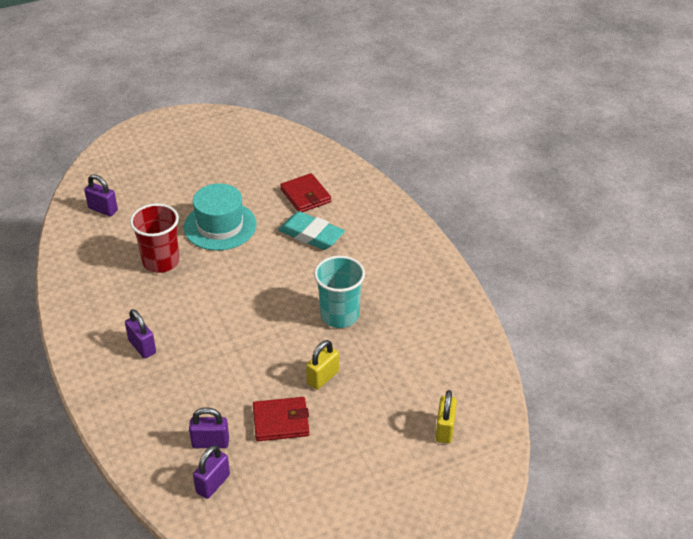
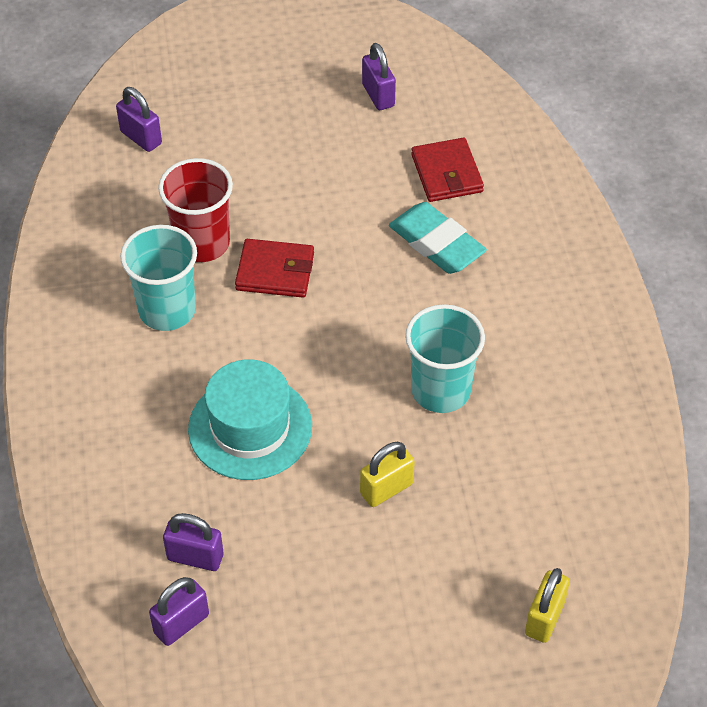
camera: 15 degrees right, 10 degrees up
(142, 347) = (139, 379): purple padlock -> purple padlock (378, 95)
(149, 304) = (167, 310): none -> turquoise cup
(220, 226) = (304, 200): turquoise hat -> turquoise hat (250, 427)
(281, 421) = (305, 547): red wallet -> red wallet (275, 271)

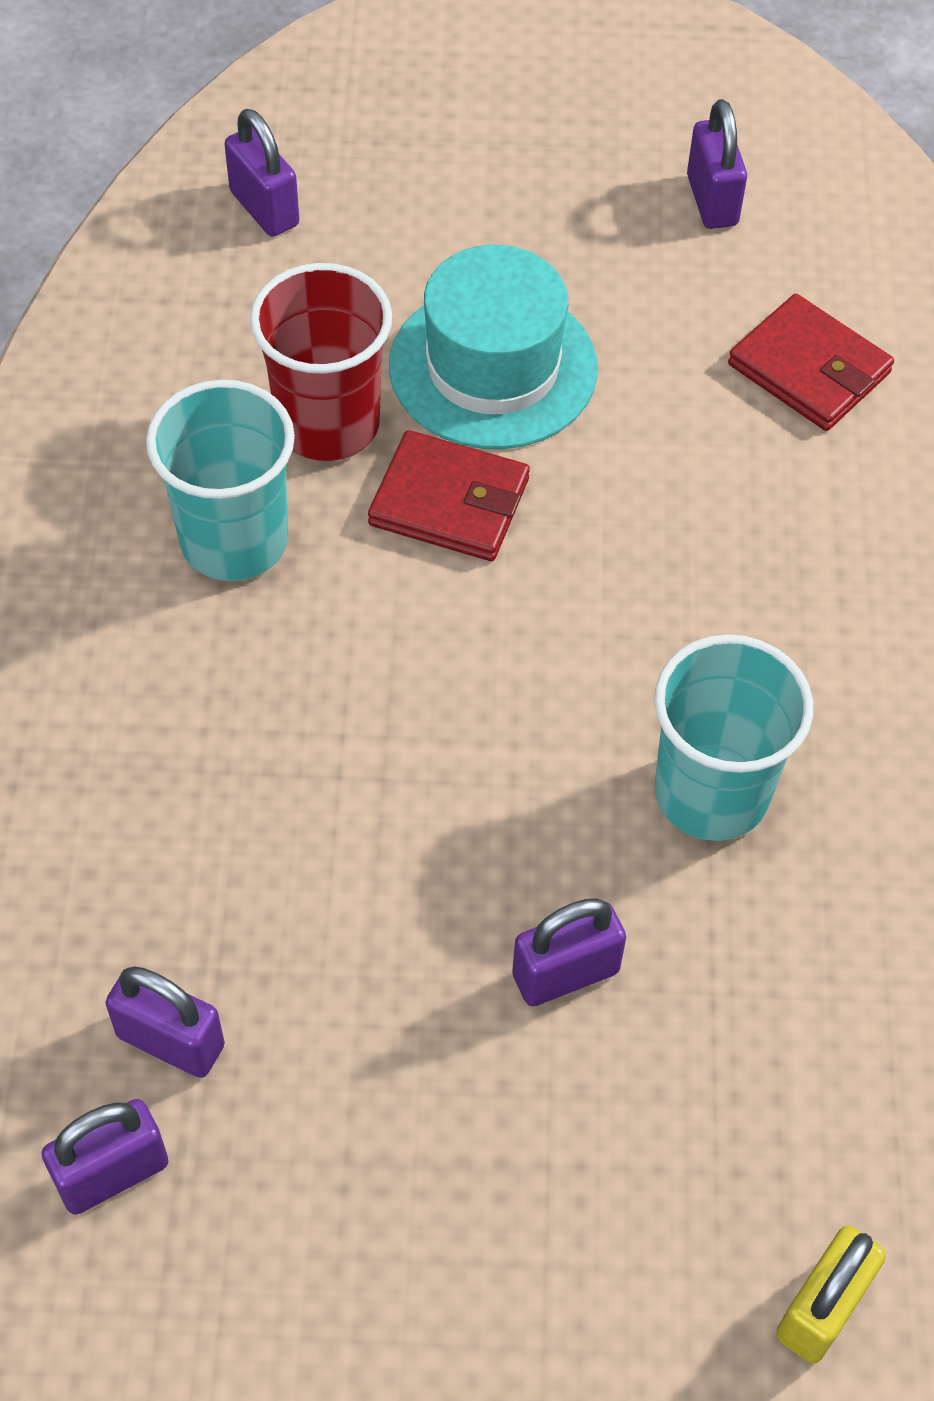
camera: 10 degrees right, 5 degrees up
(250, 427) = (334, 799): turquoise hat -> turquoise hat (493, 367)
(386, 489) = (565, 973): yellow padlock -> purple padlock
(436, 243) = (762, 500): turquoise eraser -> none
(447, 173) = (809, 369): red wallet -> red wallet turned 45 degrees counterclockwise

